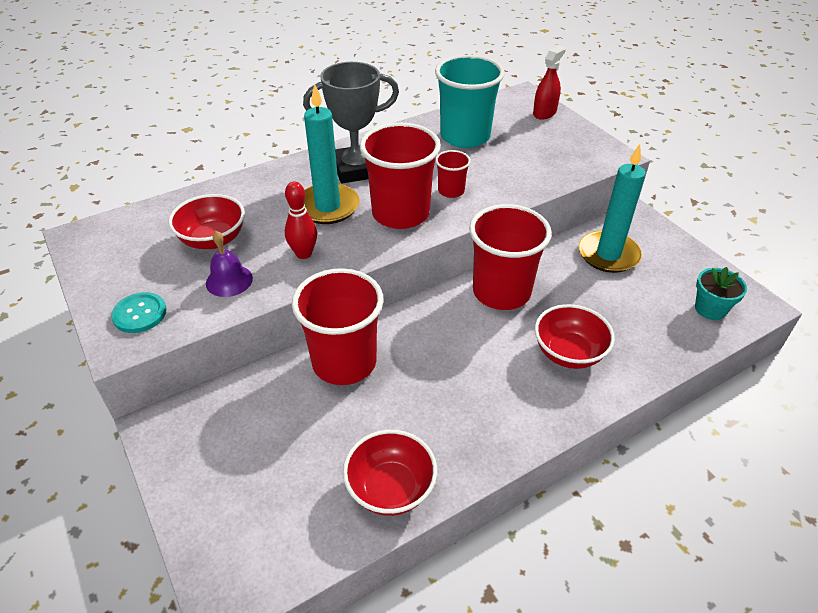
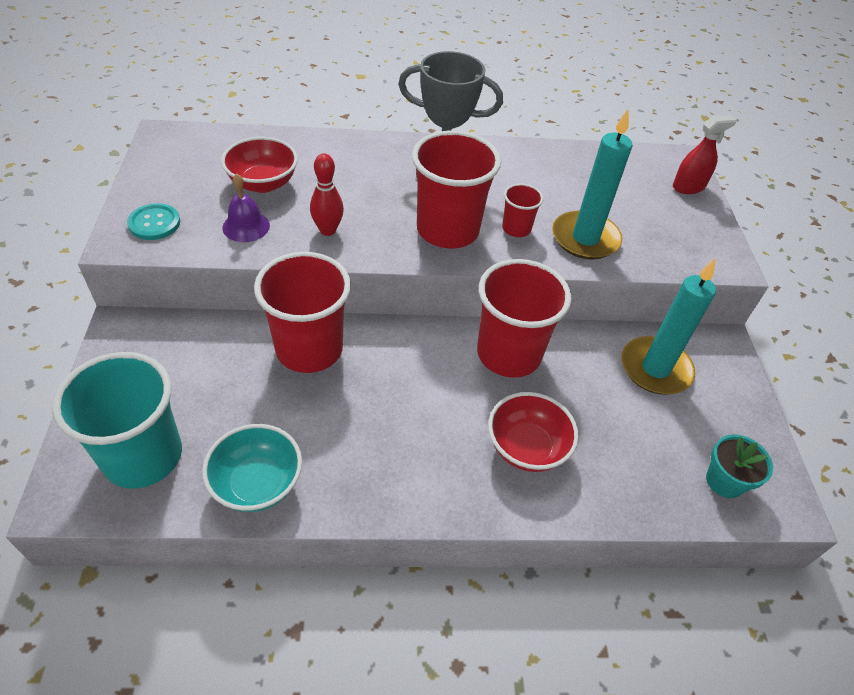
camera: 25 degrees right, 5 degrees up
(327, 207) = (385, 195): turquoise candle -> turquoise candle (585, 238)
(390, 488) = (257, 483): red bowl -> turquoise bowl
(465, 136) = (579, 179): turquoise cup -> turquoise cup (143, 456)

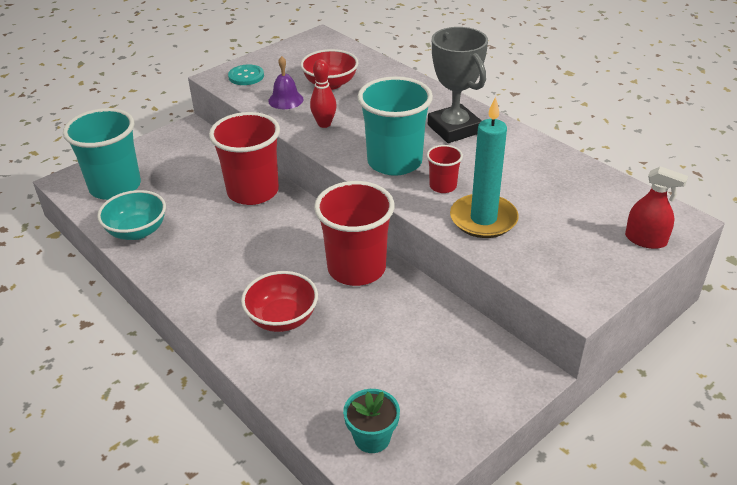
camera: 55 degrees right, 10 degrees down
(447, 230) = (394, 162): red cup -> turquoise cup
(655, 368) = (443, 347): turquoise candle -> none

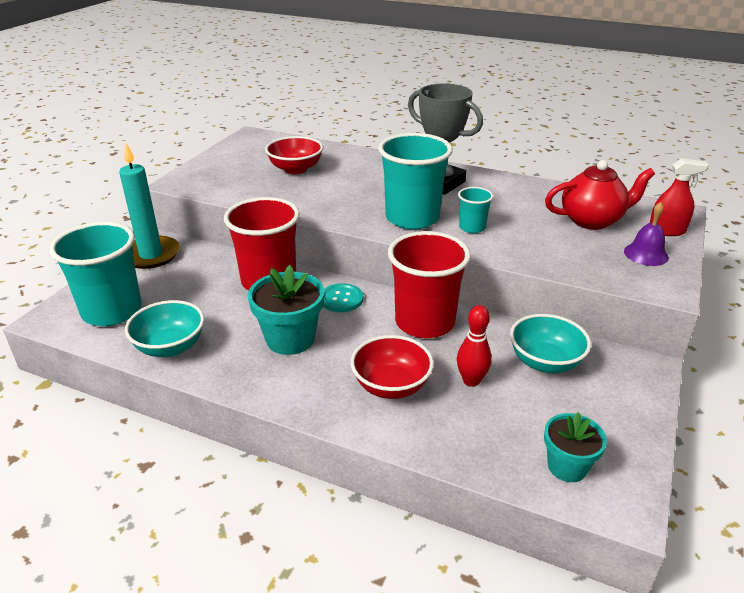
camera: 25 degrees left, 5 degrees down
(232, 251) = (290, 339): none -> turquoise flower pot
(246, 76) = (205, 177): turquoise button -> turquoise button (341, 299)
(286, 100) = (263, 189): purple bell -> purple bell (646, 254)
(324, 124) = (319, 201): red bowling pin -> red bowling pin (471, 381)
(435, 339) = (545, 362): none -> turquoise bowl
(443, 186) = (472, 227): red cup -> turquoise cup
(483, 219) = (530, 245): turquoise candle -> turquoise candle (151, 255)
(574, 208) = (592, 220): none -> red teapot

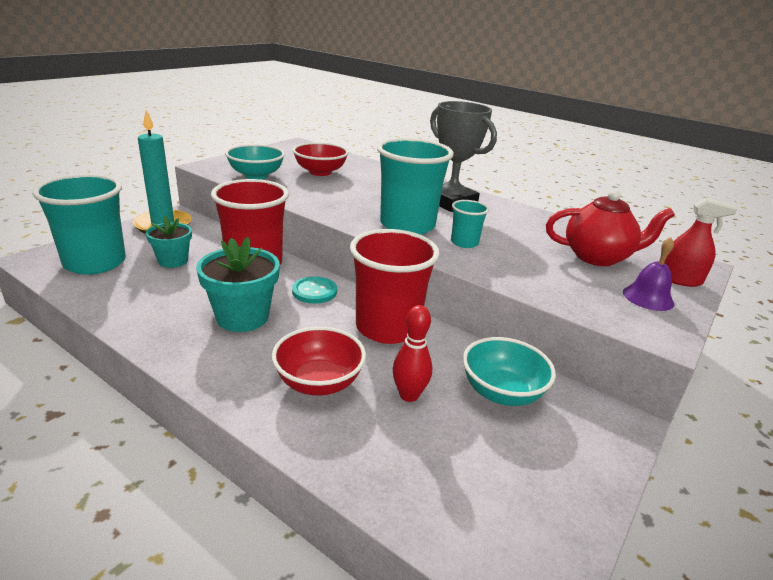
camera: 10 degrees right, 5 degrees down
(170, 347) = (124, 302): turquoise bowl -> turquoise bowl (256, 175)
(567, 466) = (480, 519): turquoise flower pot -> turquoise flower pot (173, 261)

